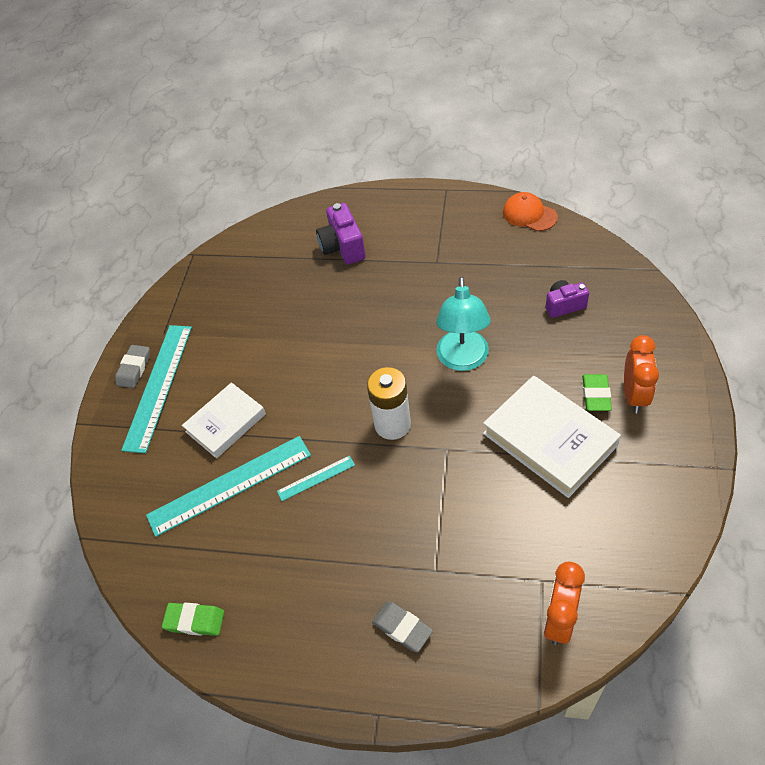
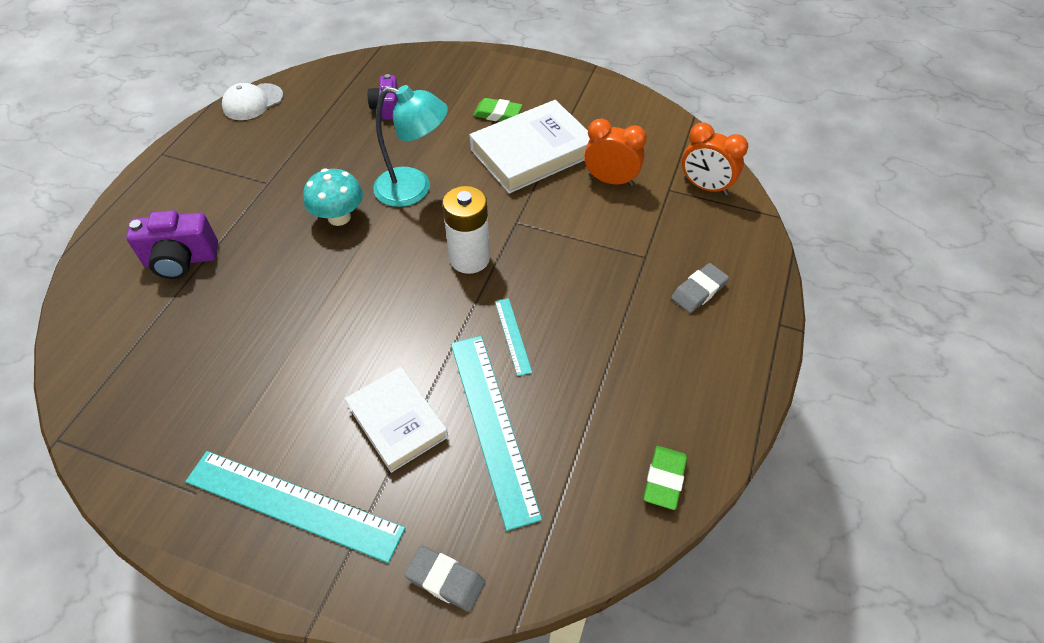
camera: 85 degrees left, 0 degrees up
(134, 369) = (241, 540): grey eraser -> grey eraser (445, 580)
(413, 320) = (339, 217): none -> turquoise mushroom
(529, 214) = (253, 102): orange cap -> white cap
(634, 395) = (508, 93): orange clock -> orange clock (610, 180)

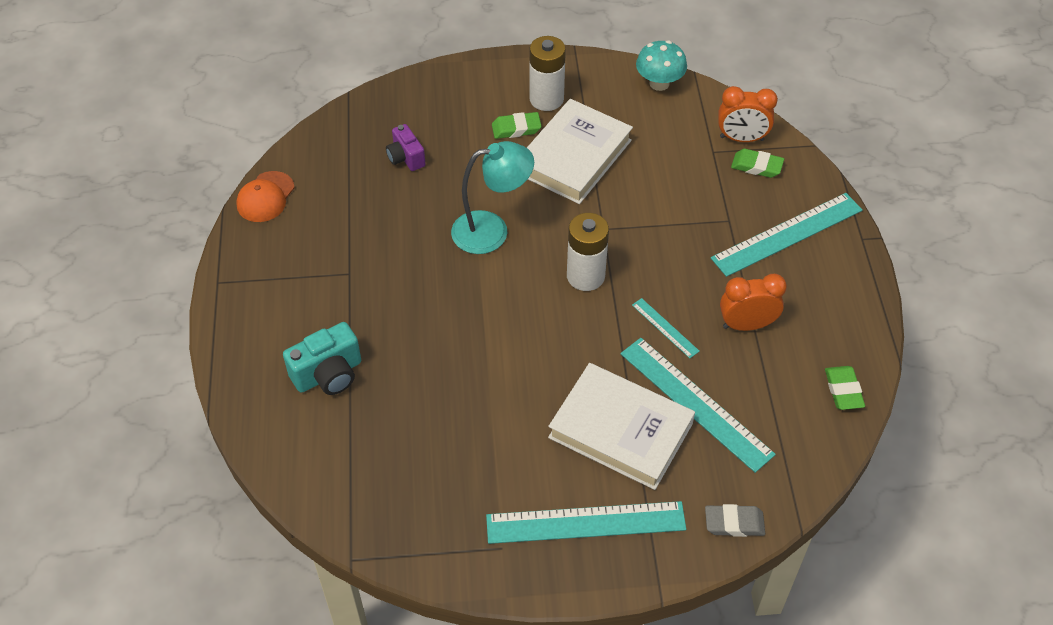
camera: 25 degrees left, 0 degrees up
(181, 260) = (328, 374): purple camera -> turquoise camera
(253, 102) = (265, 197): white cap -> orange cap
(339, 217) = (443, 281): turquoise mushroom -> turquoise mushroom (659, 83)
(397, 421) = (620, 430): white book -> white book, size x1.53
(541, 99) = (546, 99): none -> white battery
(610, 180) = (659, 160): orange clock -> orange clock (746, 324)
(698, 291) = (787, 234): grey eraser -> turquoise ruler
(705, 216) = (756, 166): none -> green eraser

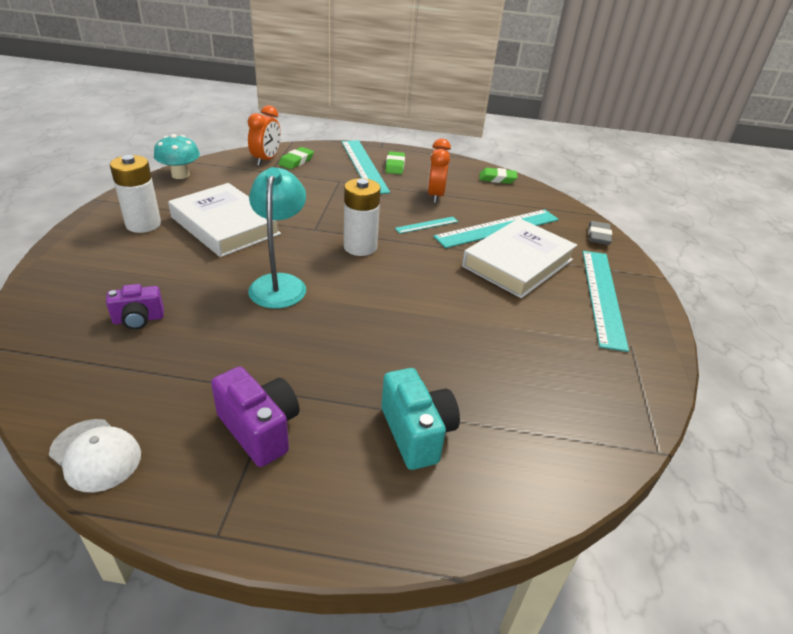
camera: 80 degrees left, 15 degrees down
(265, 197) = (95, 455): orange cap -> white cap
(308, 275) = (260, 429): none -> purple camera
(516, 128) = (164, 246): green eraser -> green eraser (395, 166)

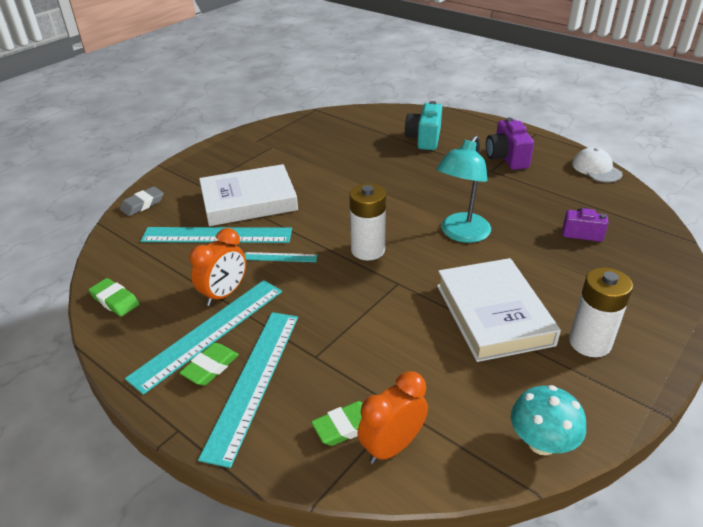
camera: 145 degrees left, 0 degrees up
(603, 296) = (226, 165): turquoise ruler -> turquoise ruler (209, 332)

